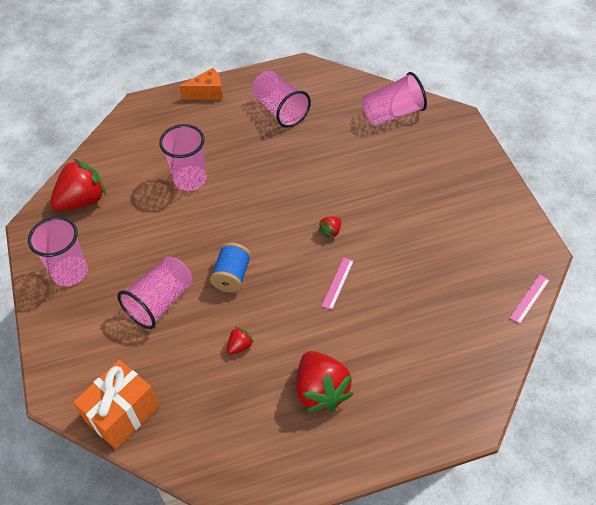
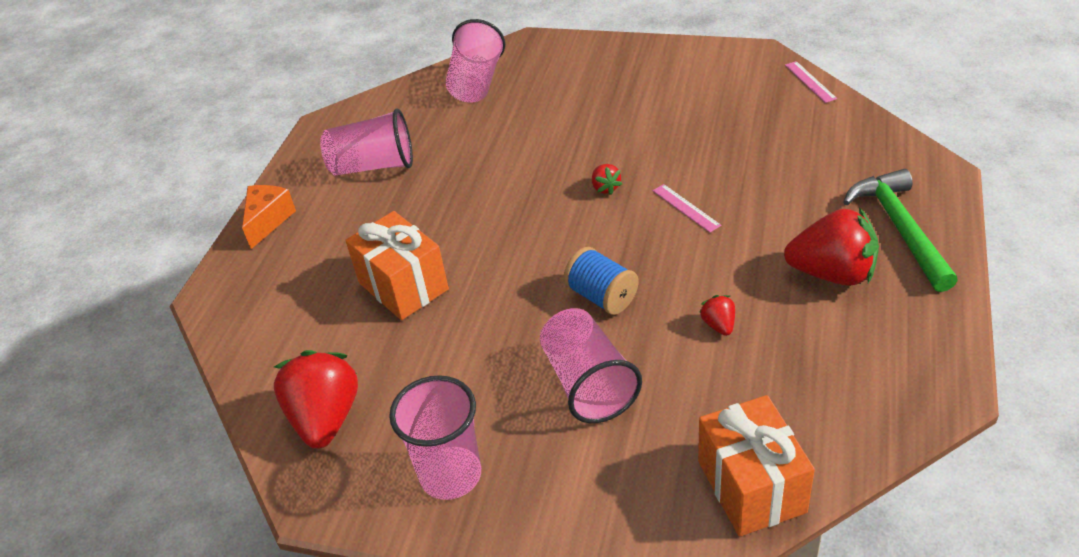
camera: 55 degrees left, 10 degrees down
(190, 179) = (403, 286): pink cup -> orange gift
(391, 416) = (900, 228): none -> green hammer

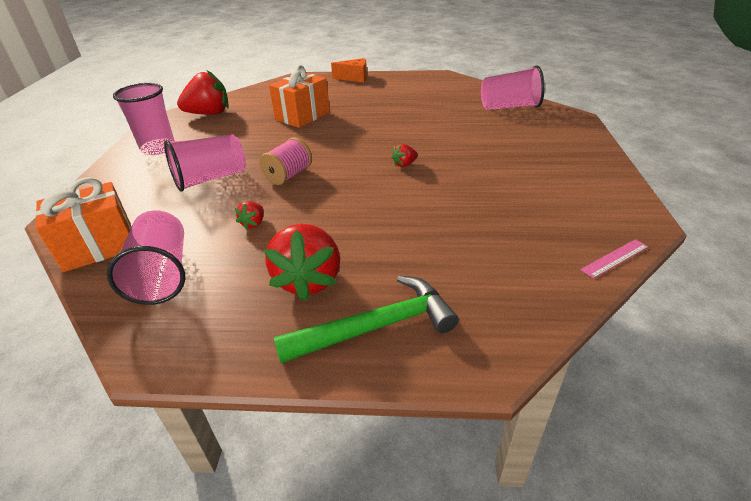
camera: 75 degrees right, 5 degrees down
(373, 166) = (407, 93): pink cup -> pink cup (162, 274)
(602, 297) = (288, 175): blue spool -> pink spool
(686, 208) = (387, 199): pink ruler -> none
(719, 325) = (253, 223): red strawberry -> red strawberry turned 135 degrees clockwise

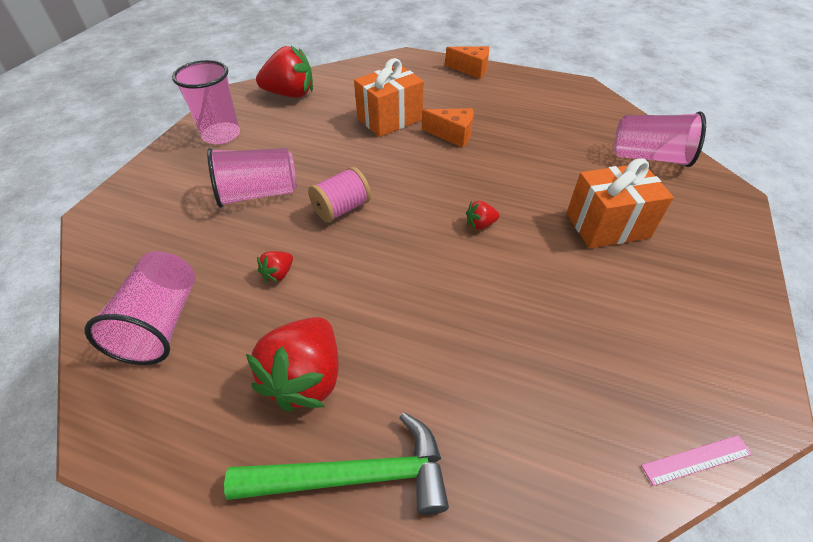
camera: 15 degrees right, 10 degrees up
(99, 246) = (116, 264): orange gift -> orange gift (607, 225)
(358, 117) = (452, 135): none -> orange cheese

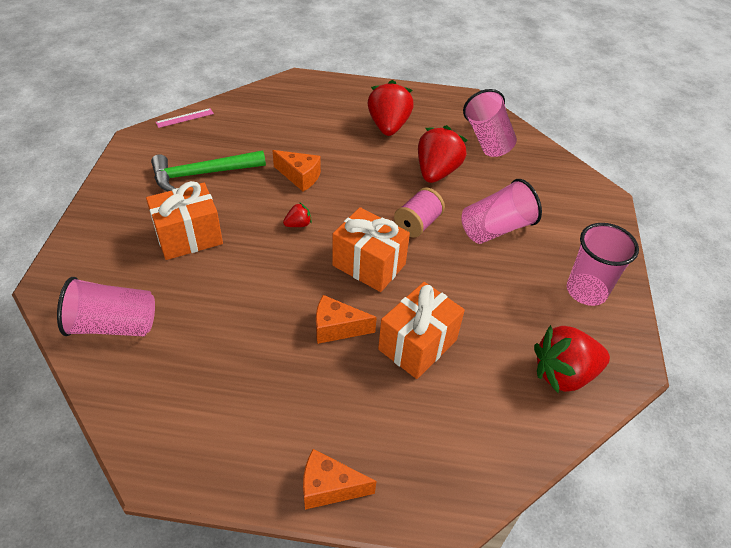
camera: 165 degrees right, 0 degrees up
(278, 274) = (436, 172): red strawberry -> red strawberry, size x2.22
(354, 476) = (348, 99): green hammer -> green hammer (202, 174)
(411, 176) = (369, 265): none -> orange gift
(474, 290) = (300, 177): none -> orange cheese

